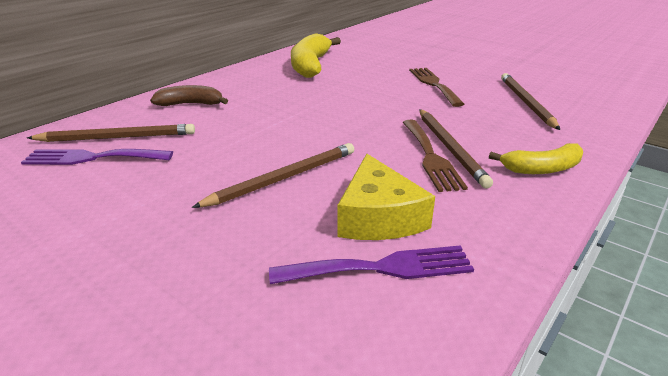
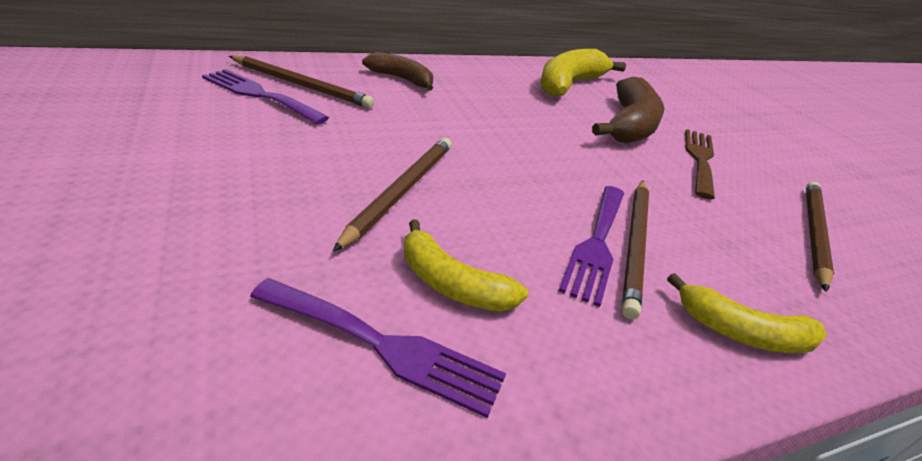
camera: 25 degrees right, 5 degrees up
(284, 178) = (401, 191): brown pencil -> brown pencil turned 60 degrees counterclockwise
(375, 79) = (629, 125): none -> brown banana
(378, 216) = (451, 284): yellow cheese -> yellow banana
(430, 157) = (596, 244): brown fork -> purple fork

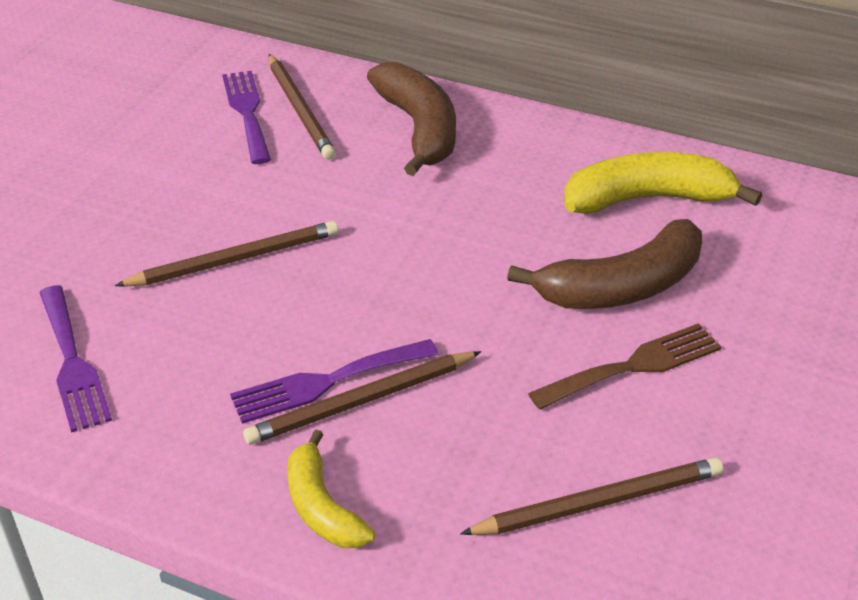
camera: 50 degrees right, 5 degrees up
(401, 79) = (419, 129): brown banana -> brown banana, size x1.65
(451, 284) = (164, 349): yellow banana -> none

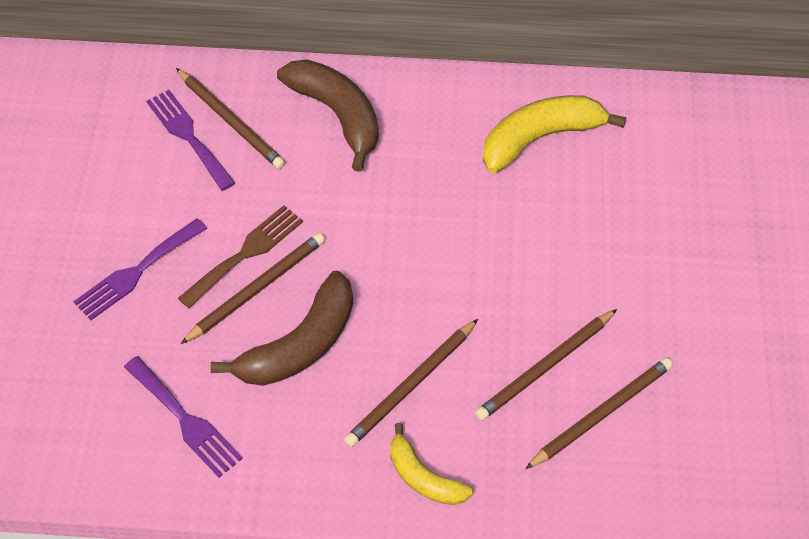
camera: 20 degrees left, 15 degrees up
(326, 382) = (379, 377): purple fork -> purple fork (136, 272)
(545, 429) = (545, 367): none -> brown pencil
(622, 287) = (551, 228): brown banana -> brown banana (300, 345)
(634, 366) = (584, 296): brown fork -> brown fork (246, 253)

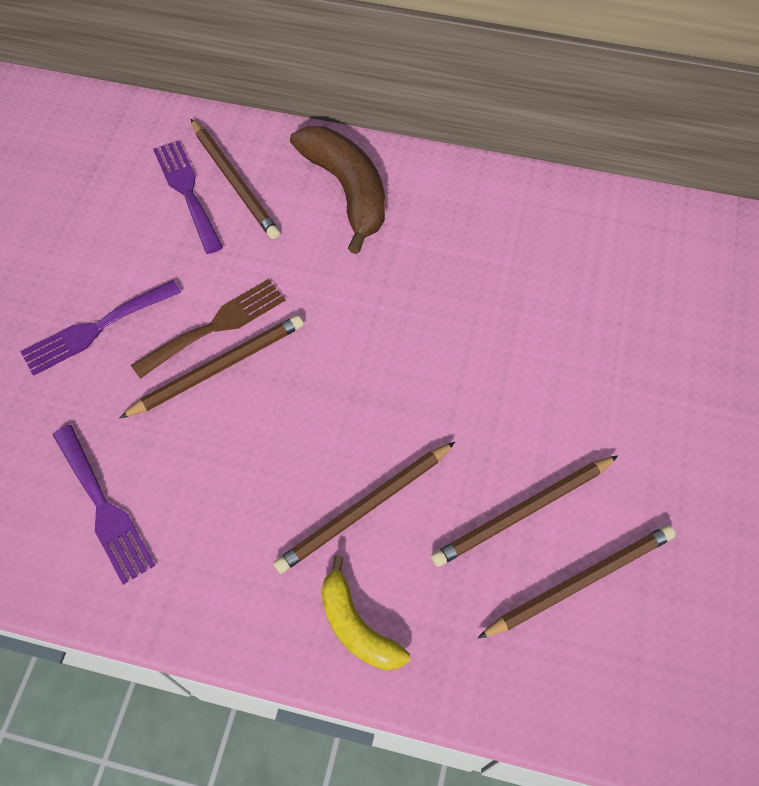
camera: 10 degrees right, 5 degrees up
(300, 345) = (251, 440): brown banana -> none
(540, 138) = (560, 245): yellow banana -> none

